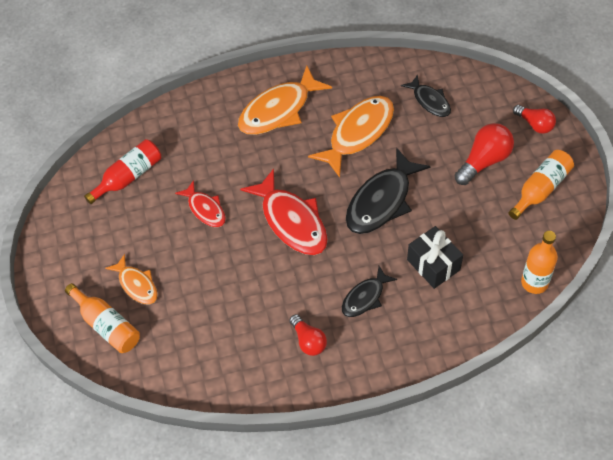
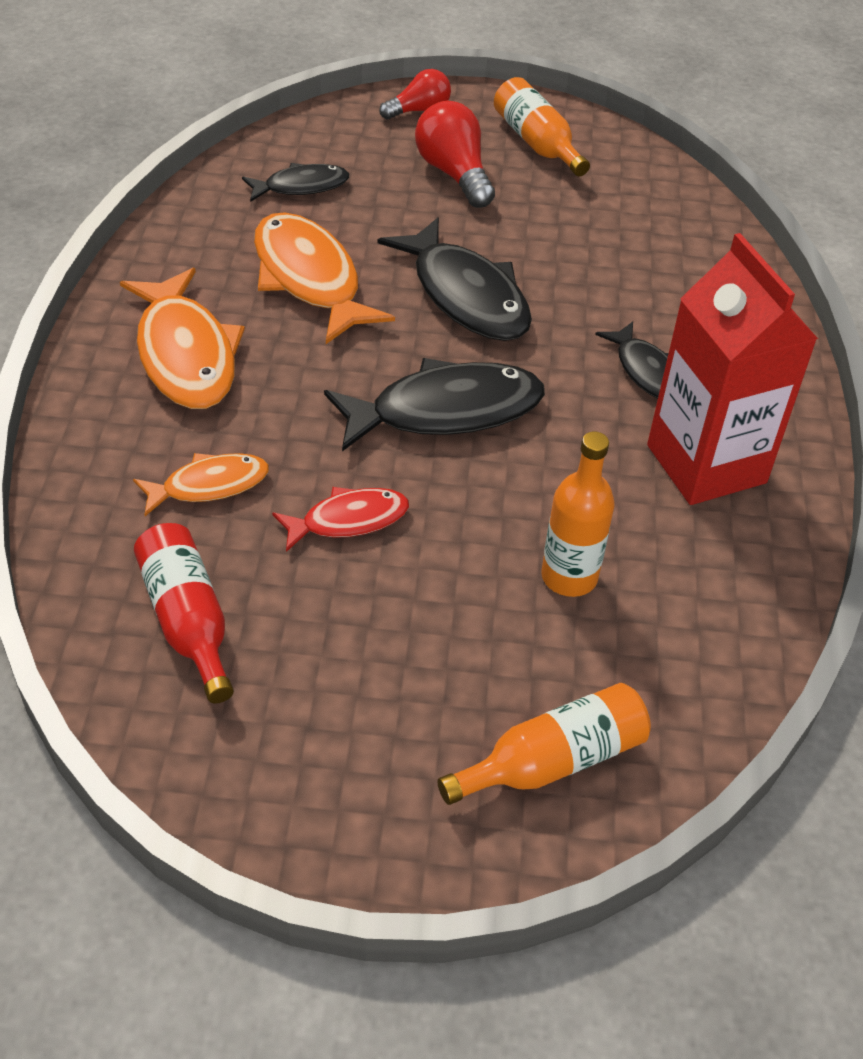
camera: 75 degrees left, 10 degrees down
(136, 285) = (474, 680): orange fish -> orange fish (209, 485)
(291, 221) = (446, 411): red fish -> black fish
(308, 341) = (706, 464): red light bulb -> red carton
(433, 265) = (618, 281): black gift -> none
(534, 282) = (695, 200): orange bottle -> orange bottle (569, 577)

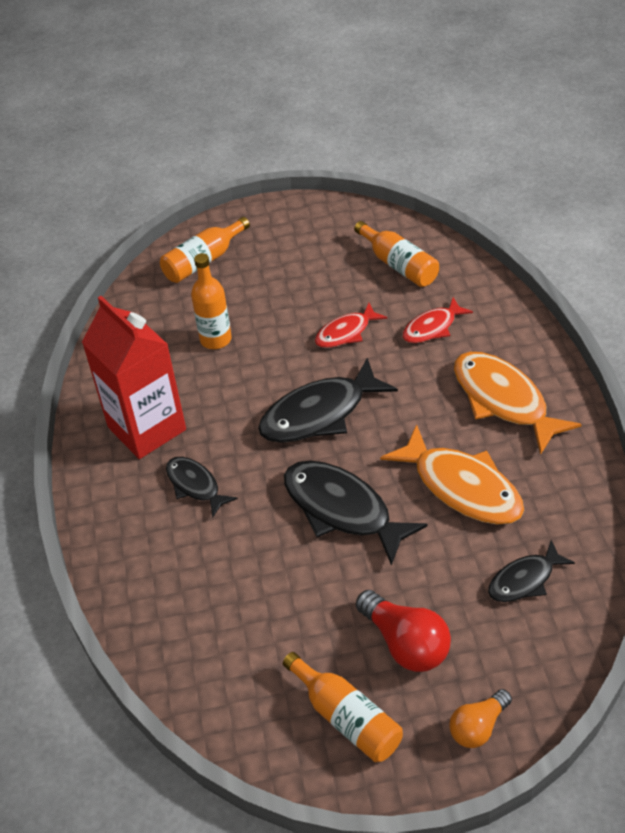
camera: 170 degrees right, 0 degrees up
(187, 621) = (399, 265): red bottle -> orange bottle
(209, 485) = (432, 328): orange fish -> red fish
(419, 110) = (478, 727): red light bulb -> orange light bulb

